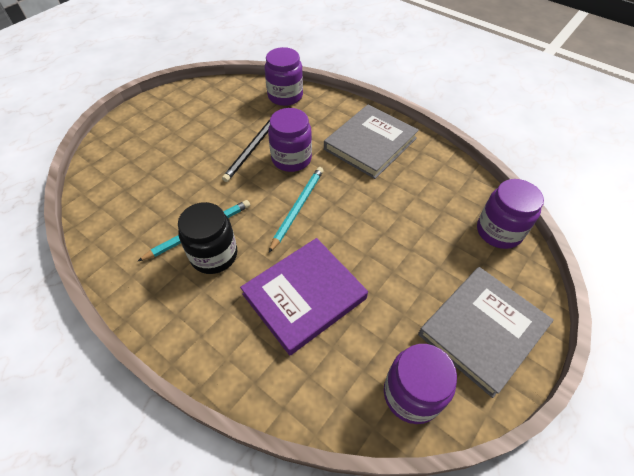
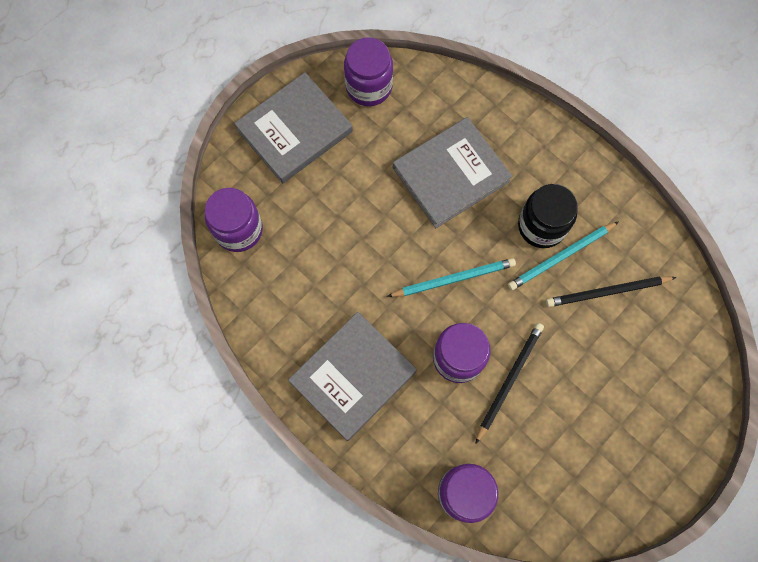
camera: 175 degrees left, 20 degrees up
(162, 208) = (607, 292): none -> black pencil
(297, 208) = (453, 279): turquoise pencil -> turquoise pencil turned 135 degrees counterclockwise
(304, 296) = (451, 174): purple book -> grey book

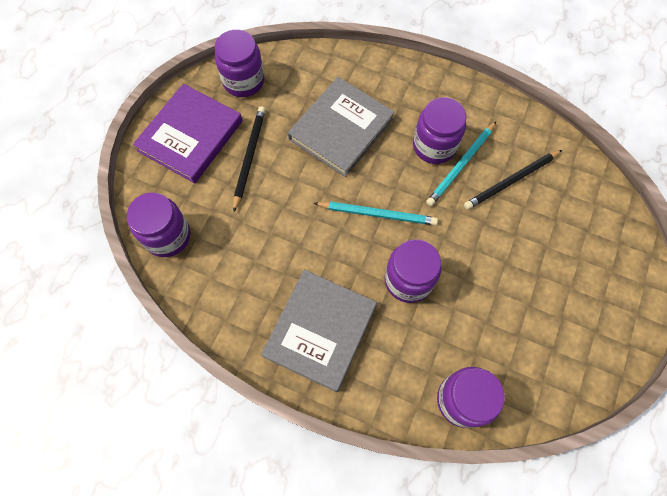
camera: 20 degrees left, 5 degrees down
(294, 130) = (190, 136): grey book -> purple book
(453, 279) = (377, 214): turquoise pencil -> turquoise pencil turned 45 degrees clockwise
(509, 381) = (460, 284): black pencil -> black pencil (249, 158)
(541, 226) = (434, 146): black jar -> purple jar

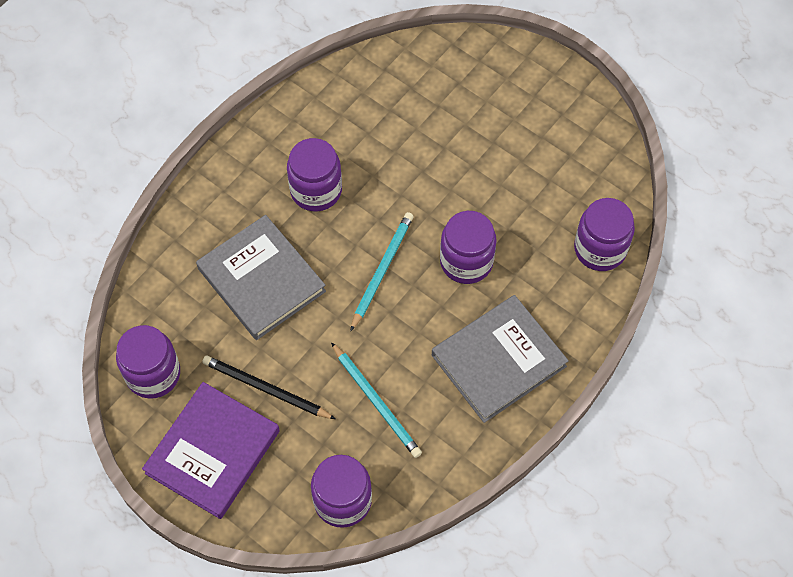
camera: 75 degrees left, 5 degrees down
(190, 136) = (212, 452): purple book -> purple book turned 75 degrees clockwise
(320, 330) = (498, 361): grey book -> grey book turned 75 degrees counterclockwise
(461, 165) = (348, 171): turquoise pencil -> turquoise pencil (376, 401)
(511, 181) = (382, 130): black pencil -> none

